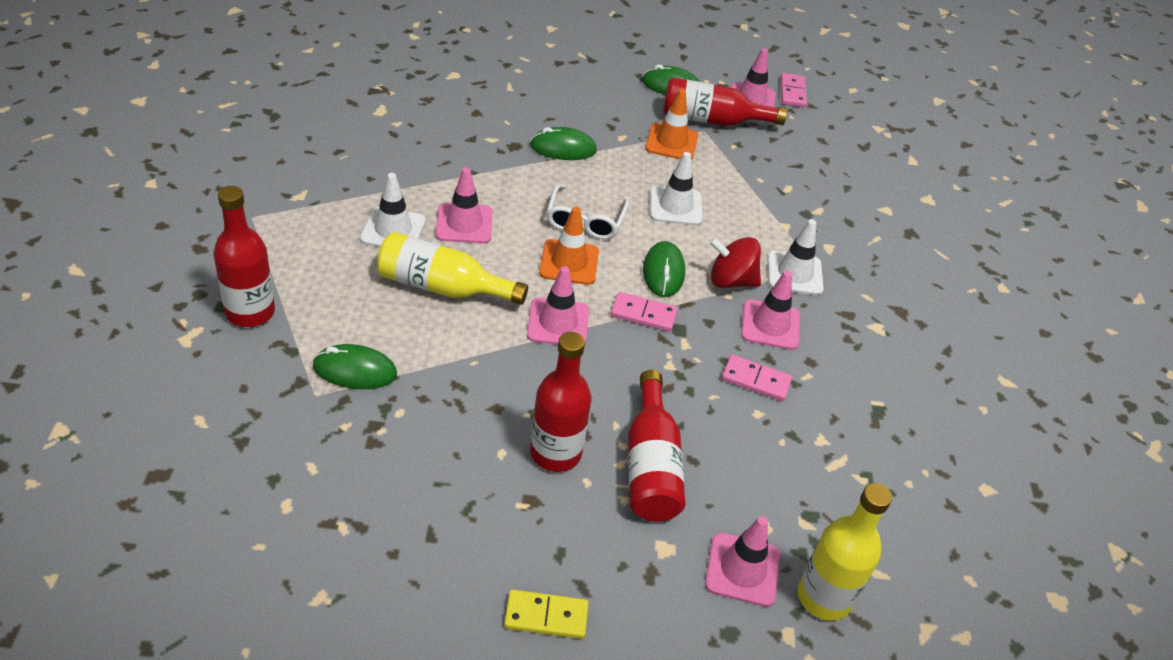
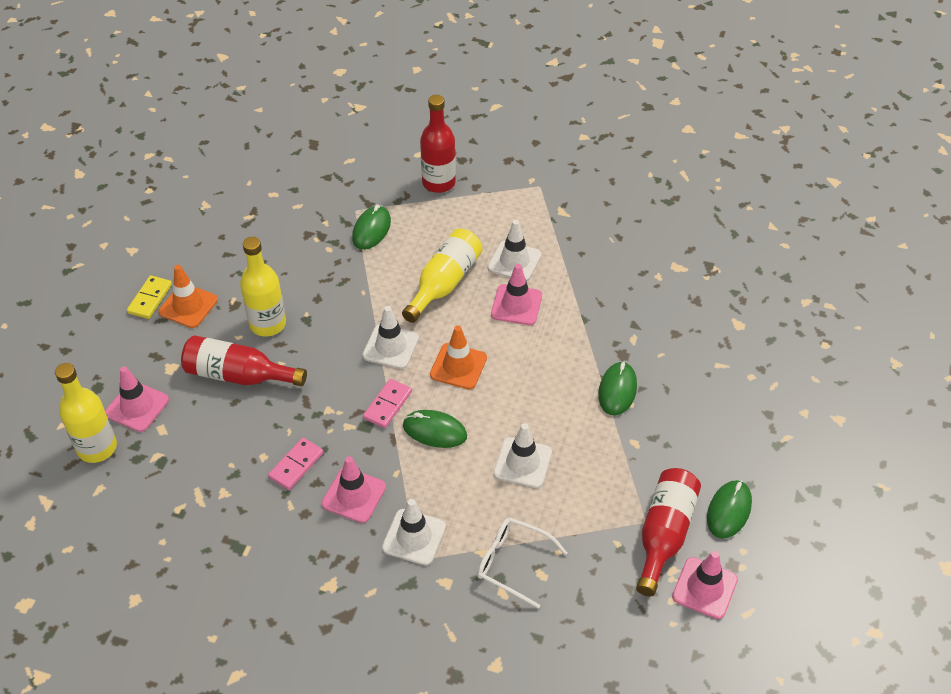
camera: 110 degrees right, 5 degrees up
(555, 453) = (268, 324): red bottle -> yellow bottle
(558, 323) = (390, 347): pink traffic cone -> white traffic cone
(585, 220) = (511, 388): white glasses -> white glasses (513, 563)
(671, 142) = (624, 485): orange traffic cone -> orange traffic cone (188, 306)
(731, 281) = (414, 480): red spinning top -> none
(792, 92) = (723, 641): pink domino -> none

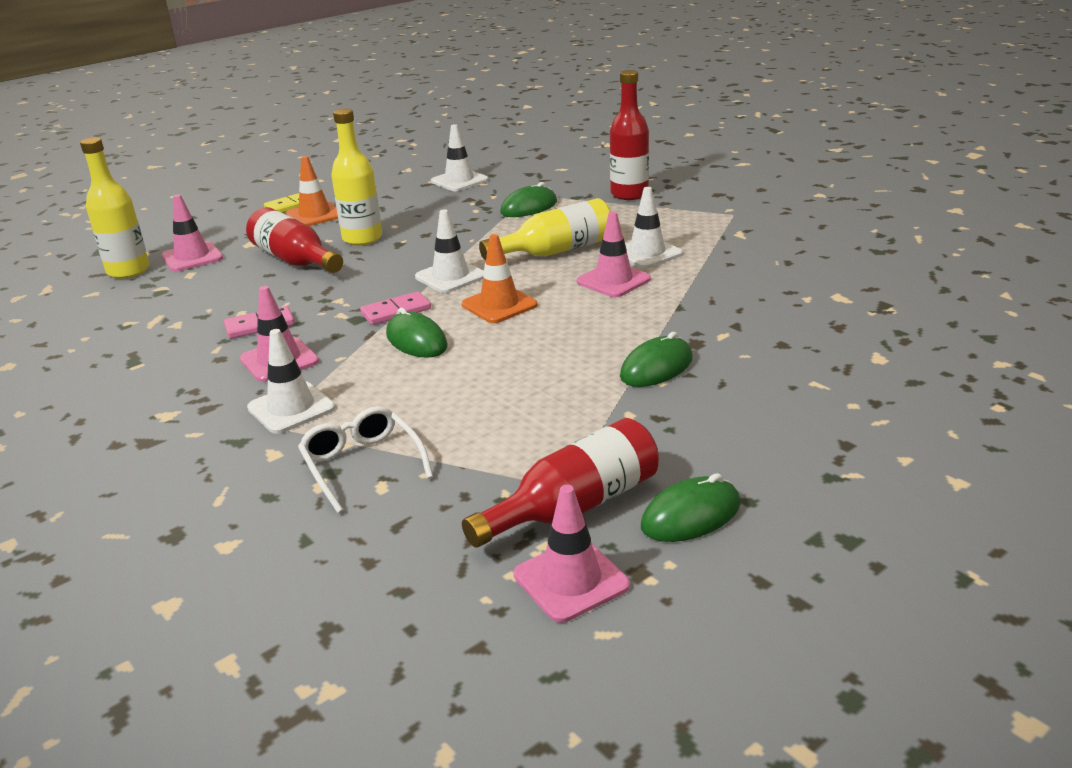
camera: 35 degrees right, 20 degrees down
(522, 463) = (477, 390): white traffic cone -> white traffic cone (459, 181)

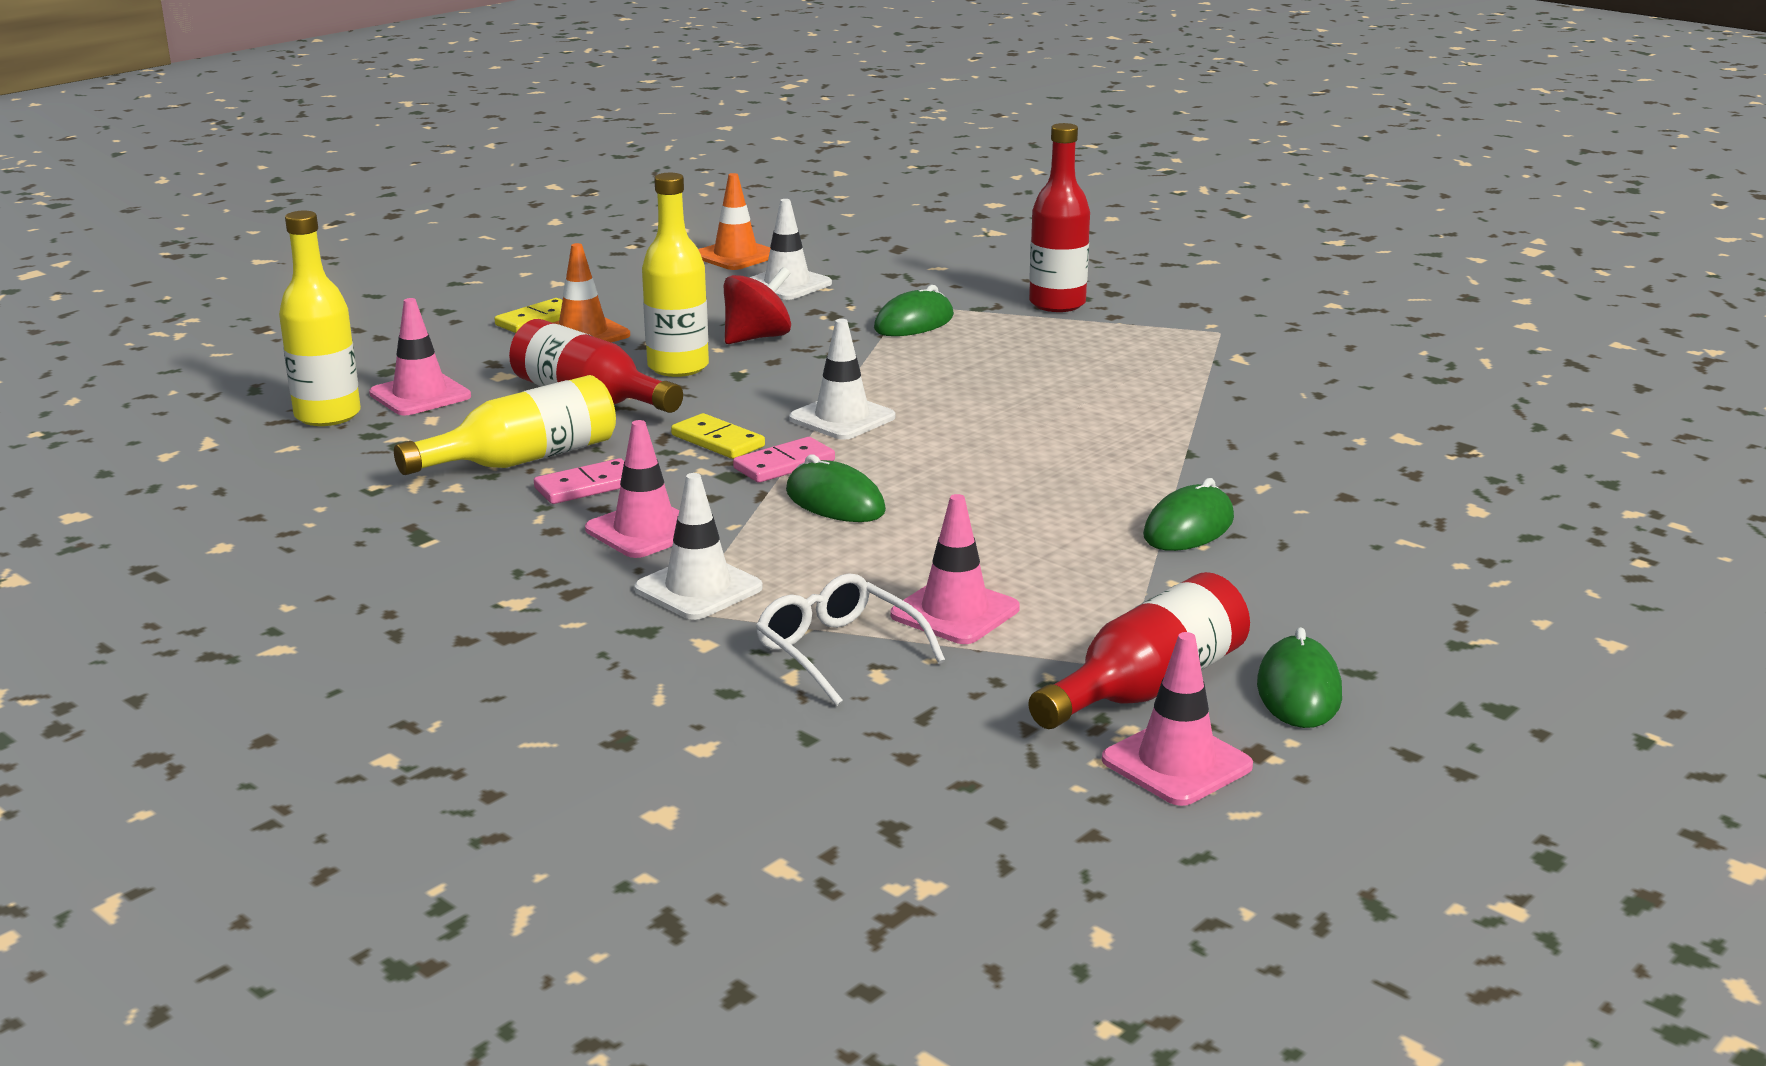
camera: 10 degrees left, 5 degrees down
(361, 293) = (717, 441): none -> yellow domino
(423, 218) = (757, 338): none -> red spinning top
(499, 305) = (933, 454): orange traffic cone -> orange traffic cone (736, 256)
(556, 251) = (982, 382): yellow bottle -> yellow bottle (522, 460)
(613, 280) = (1083, 420): pink traffic cone -> pink traffic cone (955, 612)
(647, 253) = (1116, 384): white traffic cone -> none
(690, 516) = (1298, 691): green mouse -> green mouse turned 45 degrees counterclockwise

